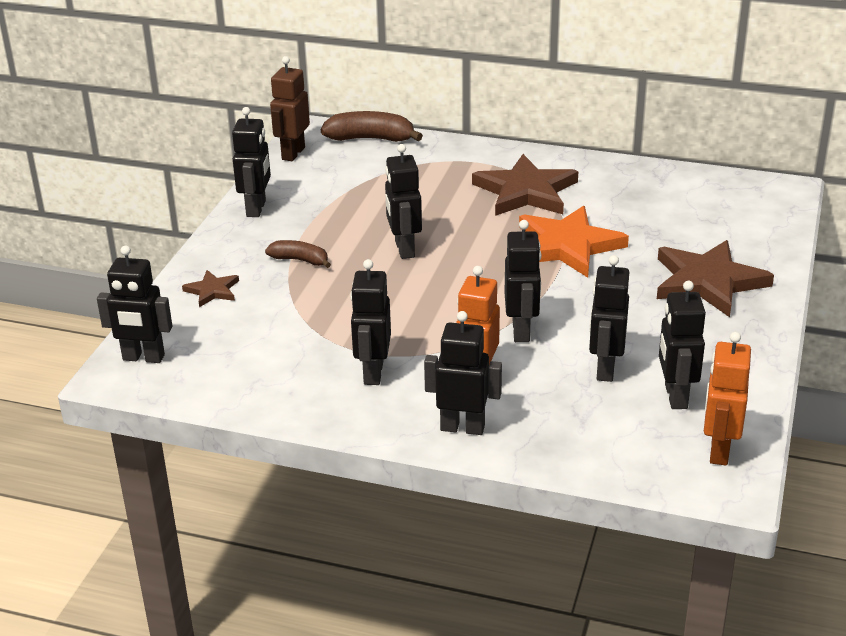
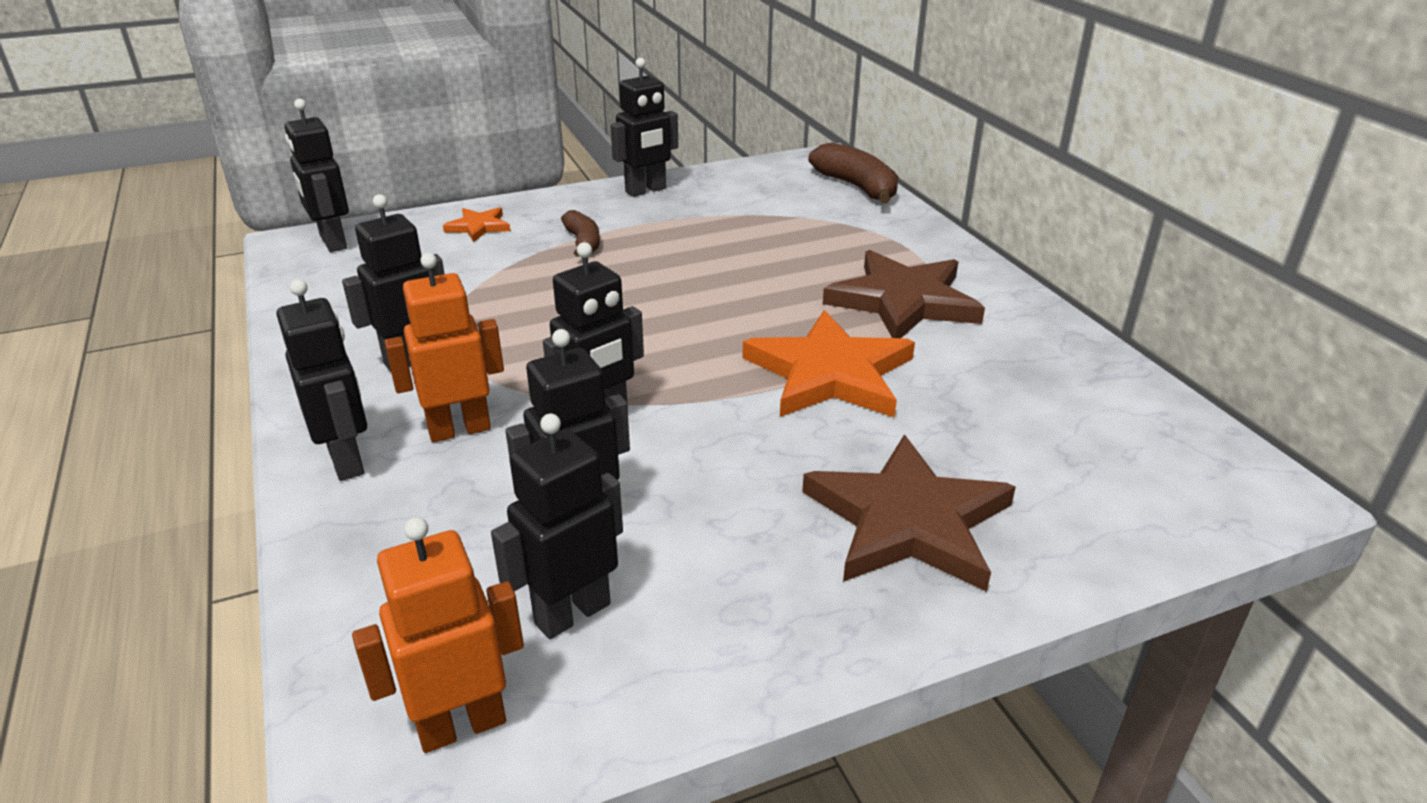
camera: 50 degrees right, 0 degrees up
(212, 291) = (478, 227): brown star -> orange star
(293, 153) = (767, 168): brown robot -> none
(404, 249) = (676, 282): black robot -> none

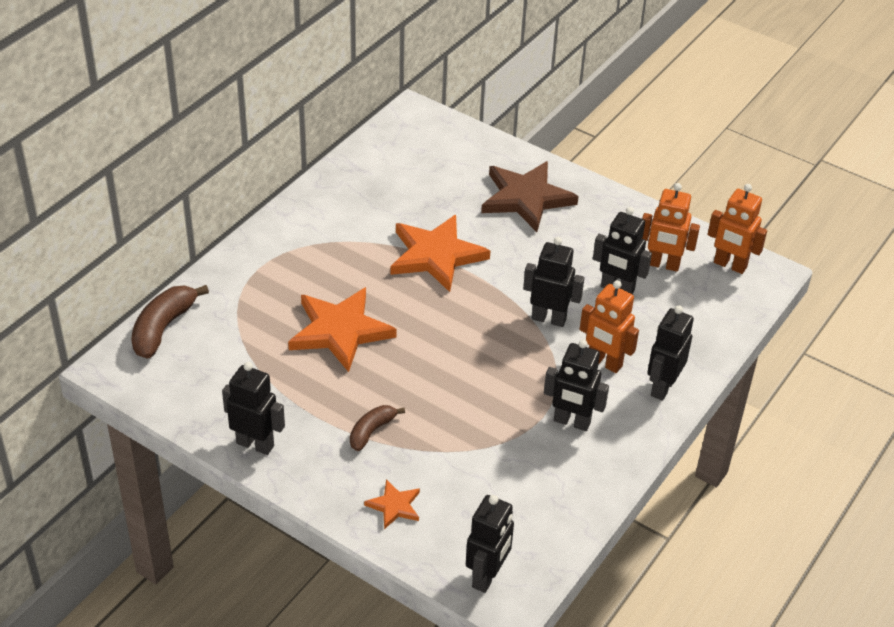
camera: 125 degrees left, 10 degrees up
(572, 613) = (663, 265): black robot -> orange robot
(752, 267) = (340, 331): none -> orange star
(903, 301) = (333, 253): brown star -> none

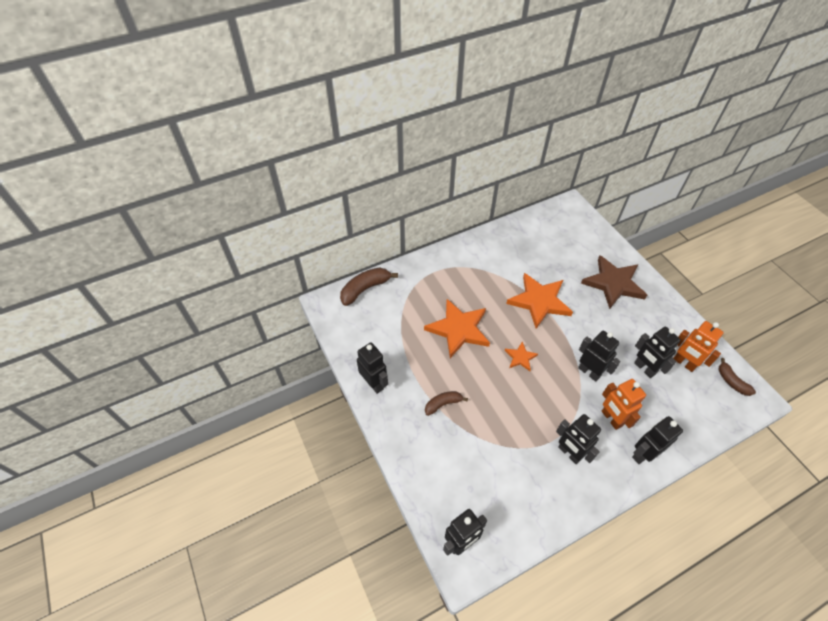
camera: 30 degrees right, 10 degrees up
(394, 506) = (430, 462): orange star -> orange star (520, 357)
(730, 265) = (731, 381): orange robot -> brown banana

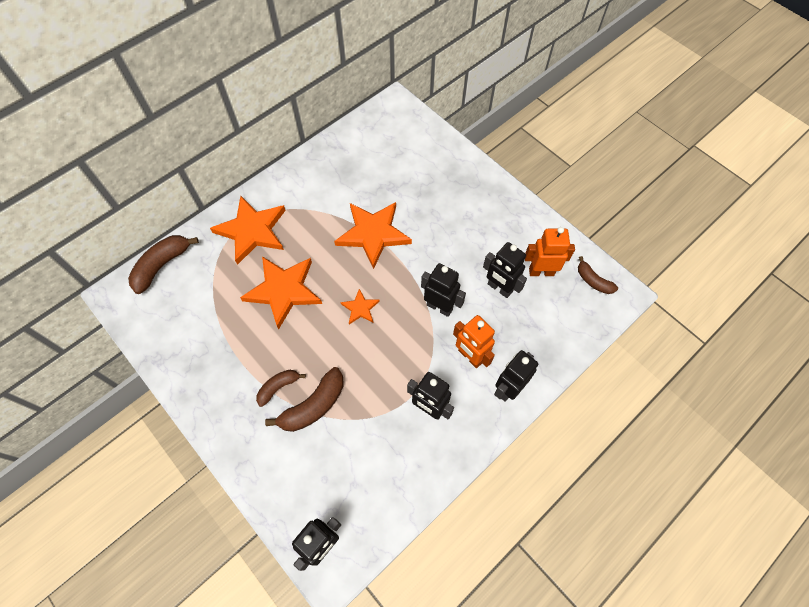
camera: 15 degrees left, 10 degrees up
(374, 383) = (192, 382): black robot -> none
(440, 278) = (252, 231): none -> orange star
(470, 426) = (314, 406): none -> brown banana
(613, 283) = (454, 192): brown star -> none
(684, 363) = (541, 271): orange robot -> orange robot turned 150 degrees clockwise

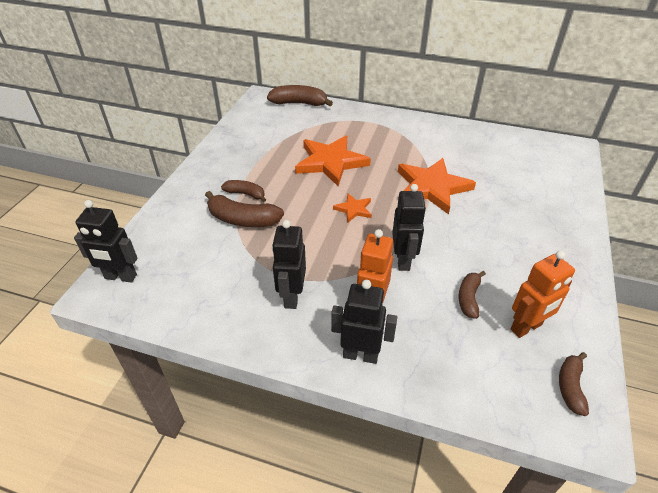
camera: 60 degrees right, 20 degrees down
(252, 231) = (366, 127): orange star -> none
(499, 288) = (468, 298): black robot -> brown banana
(541, 271) = (526, 327): orange robot -> orange robot turned 90 degrees clockwise

